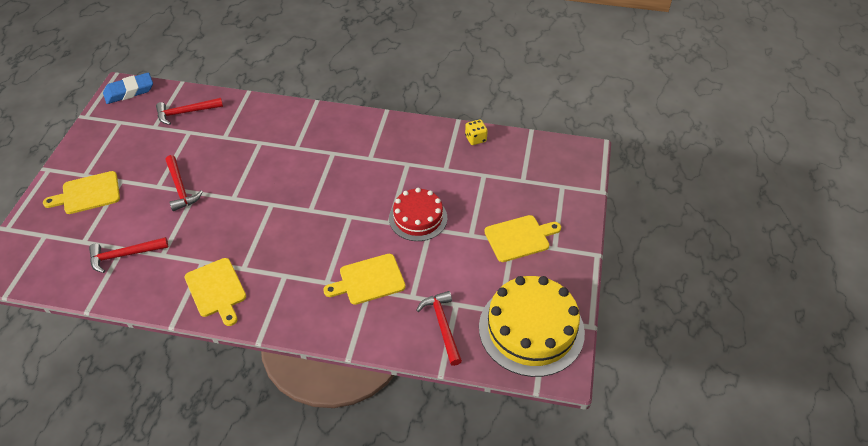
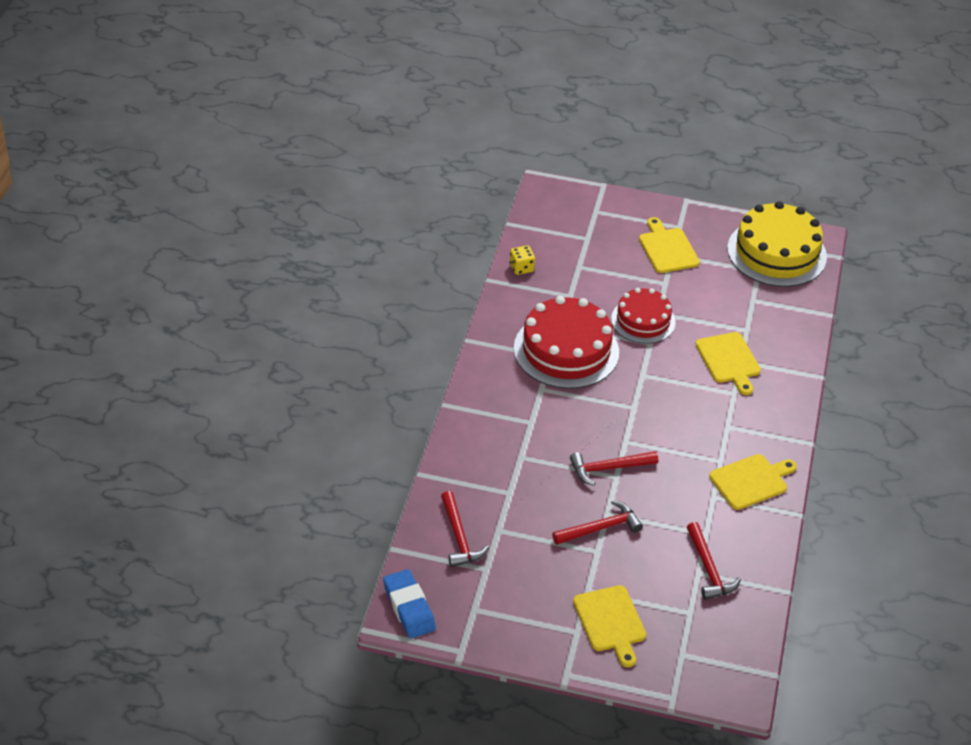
camera: 90 degrees left, 5 degrees down
(377, 167) = (566, 350): none -> red cake
(442, 325) = (778, 310): red hammer -> red hammer (608, 468)

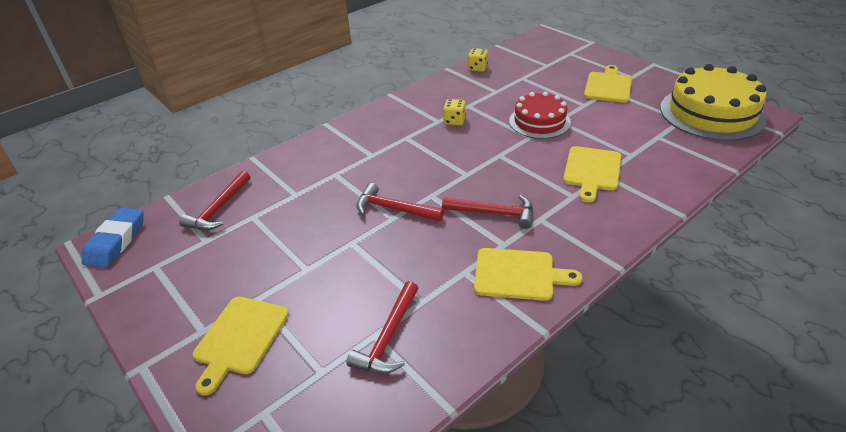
camera: 40 degrees right, 5 degrees down
(566, 350) = (454, 121): red cake -> yellow dice
(600, 528) = (332, 251): red hammer -> red hammer (494, 213)

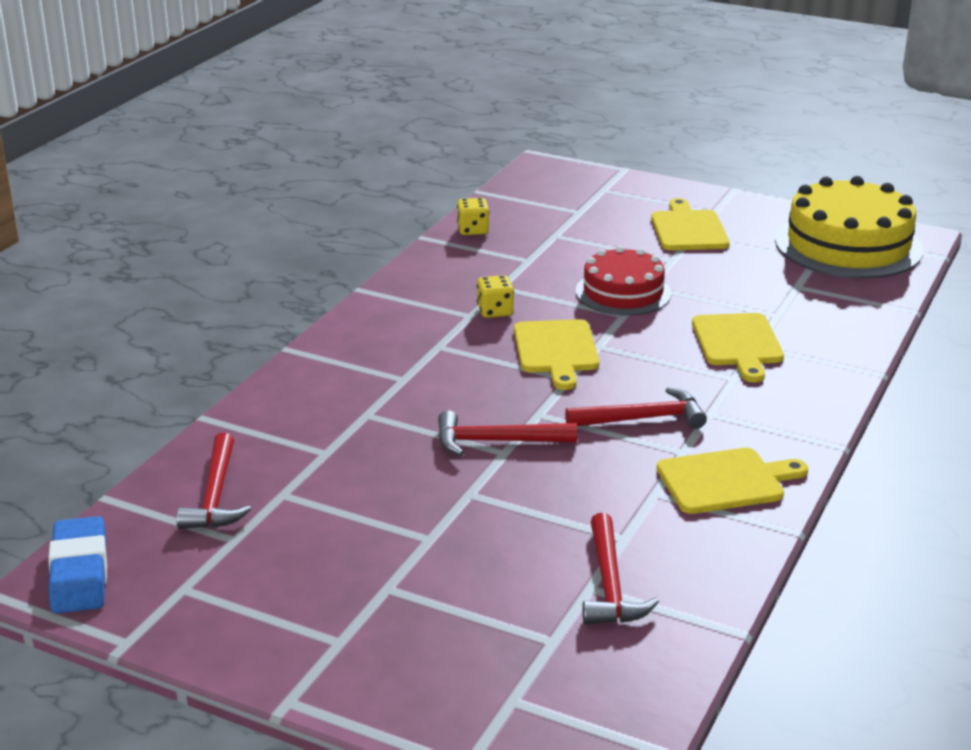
camera: 25 degrees left, 10 degrees down
(240, 338) = (405, 636): yellow cutting board -> yellow cutting board (556, 350)

